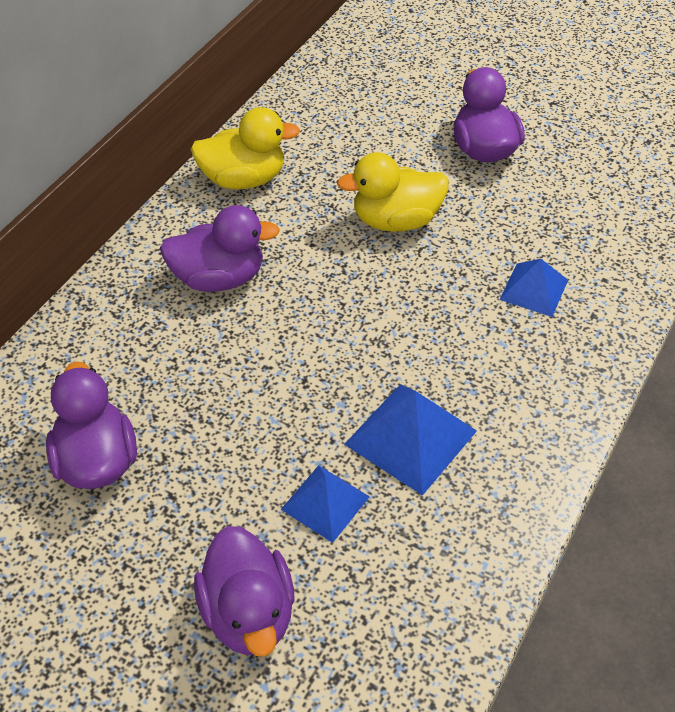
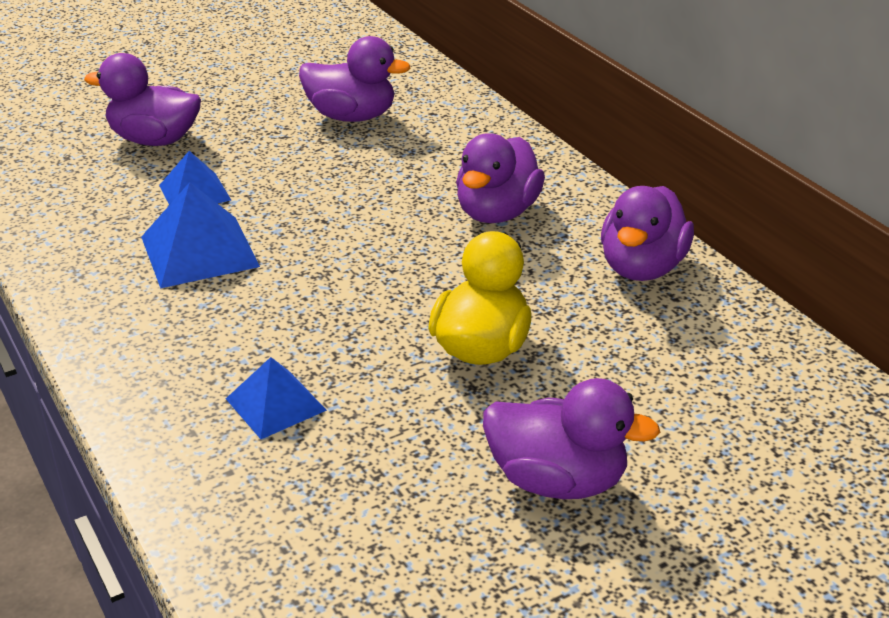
camera: 120 degrees right, 15 degrees down
(244, 179) = (642, 268): yellow duck -> purple duck

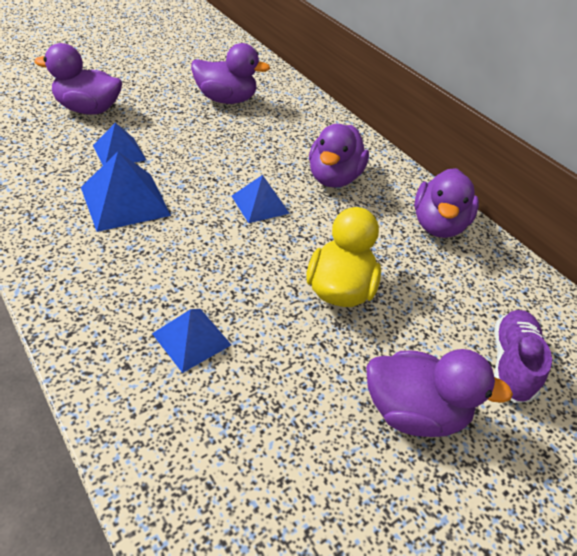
camera: 10 degrees left, 10 degrees up
(384, 249) = (260, 204): none -> blue pyramid
(708, 430) = (511, 364): none -> purple shoe

